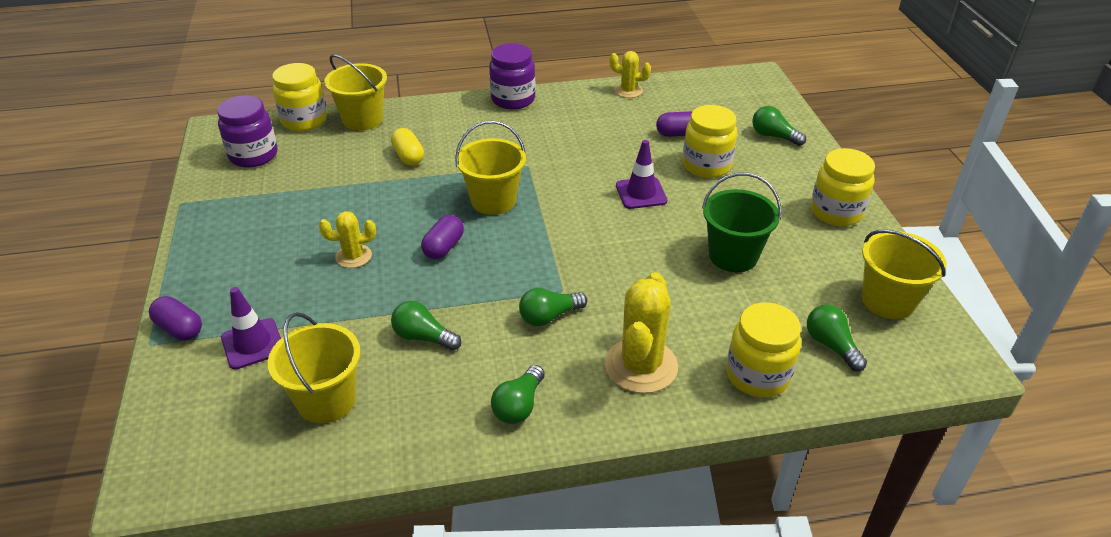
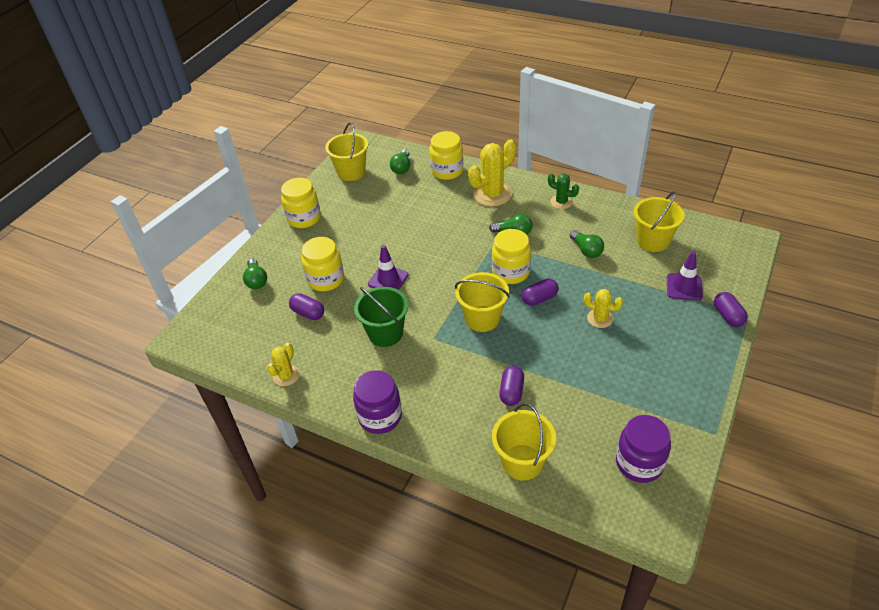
camera: 140 degrees left, 5 degrees up
(304, 120) = (576, 491): yellow jar -> yellow jar (510, 272)
(408, 156) = (511, 392): yellow capsule -> purple capsule
(519, 406) = (561, 202): green light bulb -> green cactus
(628, 91) = (286, 375): yellow cactus -> yellow cactus turned 60 degrees clockwise
(733, 256) = (388, 221): green bucket -> green bucket (385, 333)

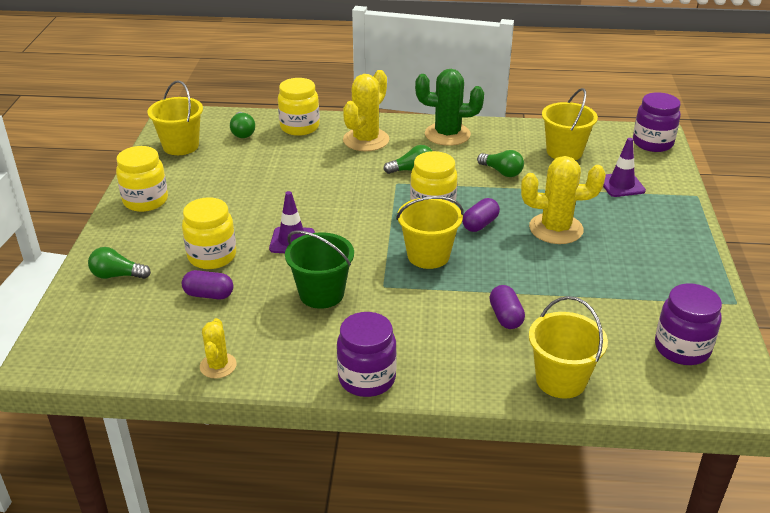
camera: 25 degrees left, 10 degrees down
(256, 280) = (117, 275): green light bulb -> green light bulb turned 135 degrees clockwise
(561, 202) = (447, 134): green cactus -> green cactus, size x1.78
(600, 318) = (556, 229): yellow cactus -> yellow cactus, size x1.78
(728, 316) = (679, 201): purple capsule -> none
(740, 248) = (652, 143): none -> purple jar

